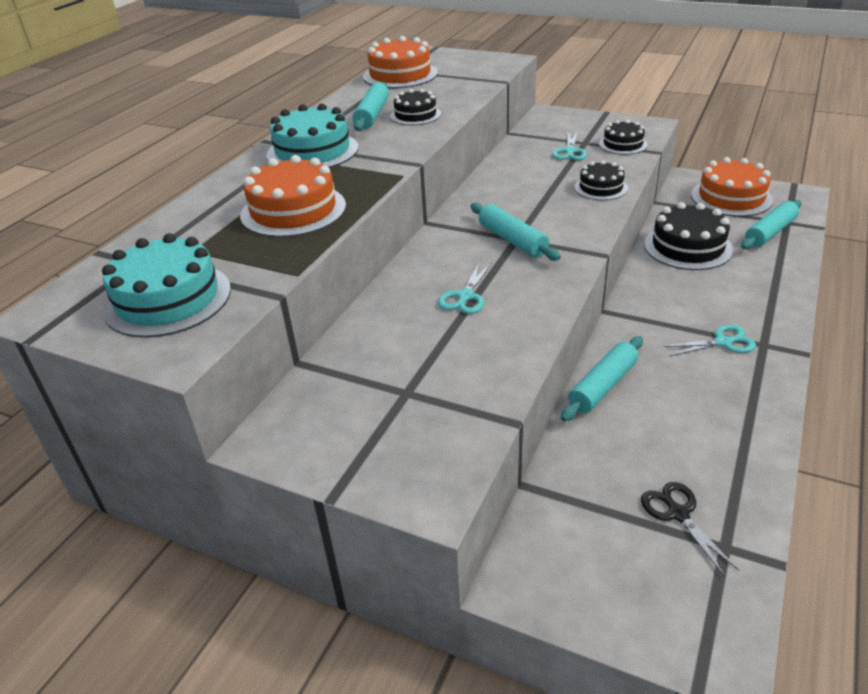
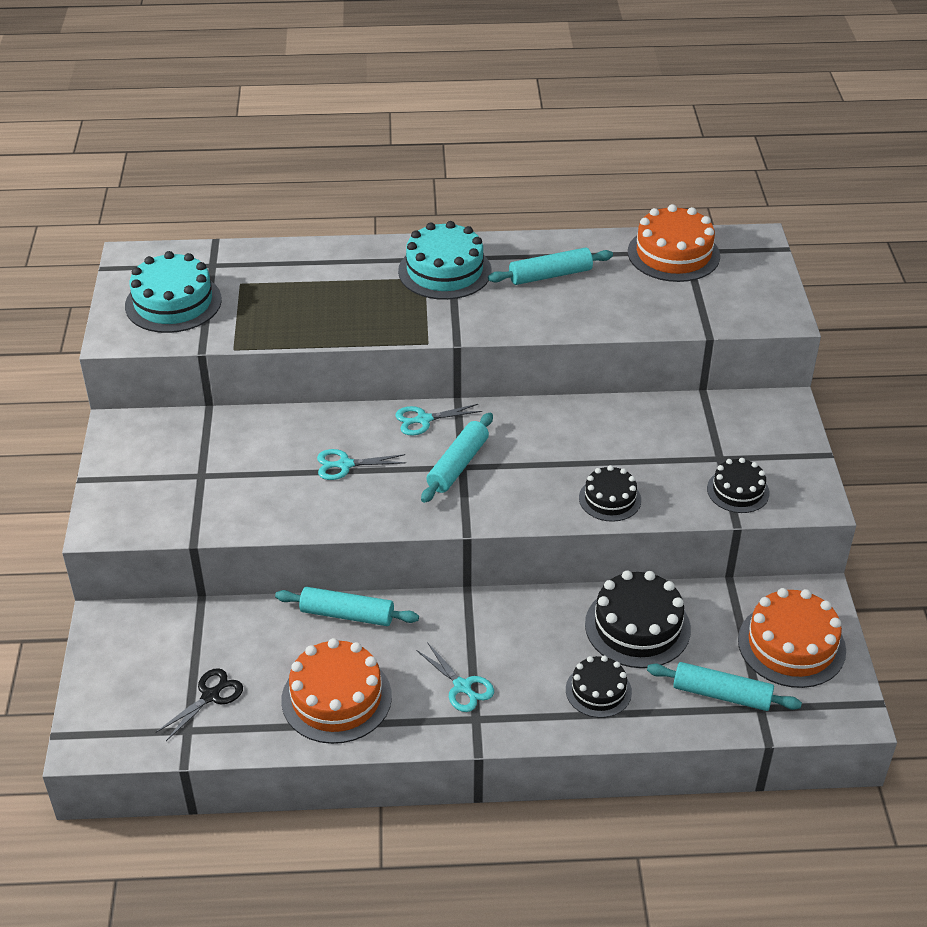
camera: 60 degrees right, 5 degrees up
(293, 210) = (329, 306): orange cake -> orange cake (336, 698)
(415, 115) = (569, 303): black cake -> black cake (598, 691)
(570, 151) = (687, 452): turquoise scissors -> turquoise scissors (424, 420)

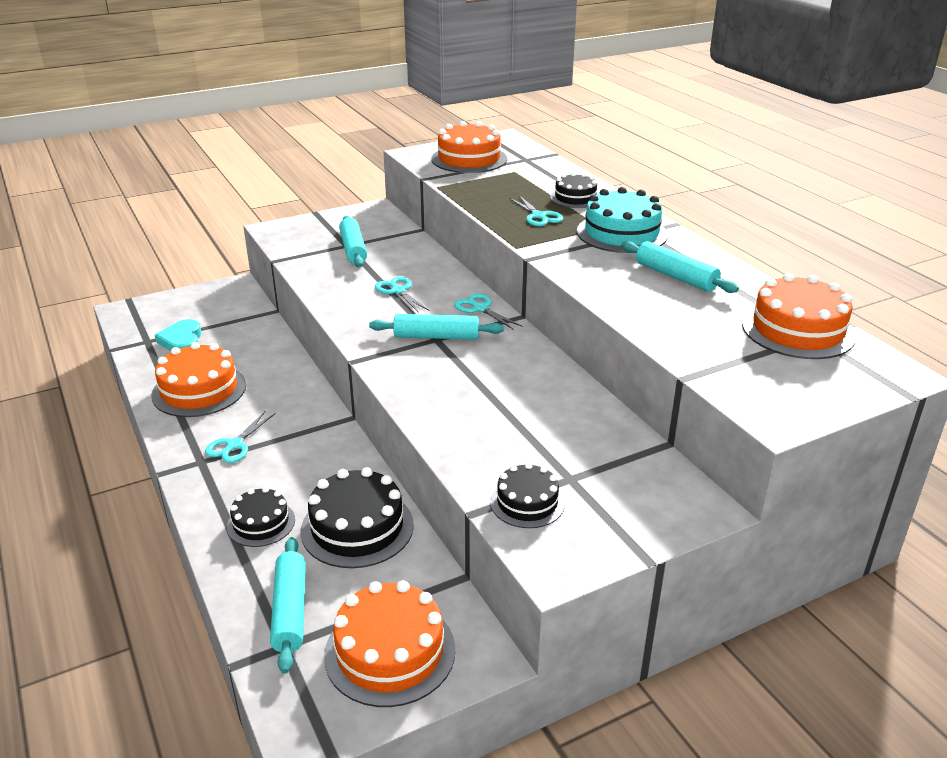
camera: 65 degrees right, 10 degrees down
(173, 302) = (469, 159): turquoise cake -> orange cake
(210, 696) = (182, 340): black scissors -> turquoise heart
(347, 614) = (289, 371): turquoise rolling pin -> turquoise rolling pin (353, 249)
(368, 306) = (538, 216): none -> turquoise scissors
(610, 499) = (452, 423): black cake -> black cake (575, 198)

